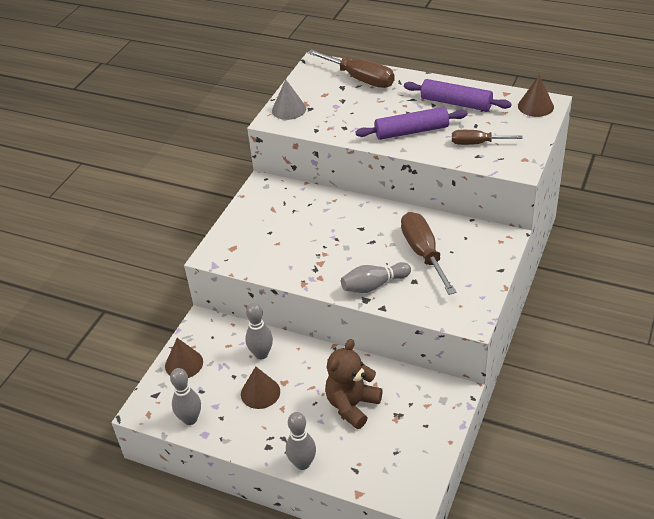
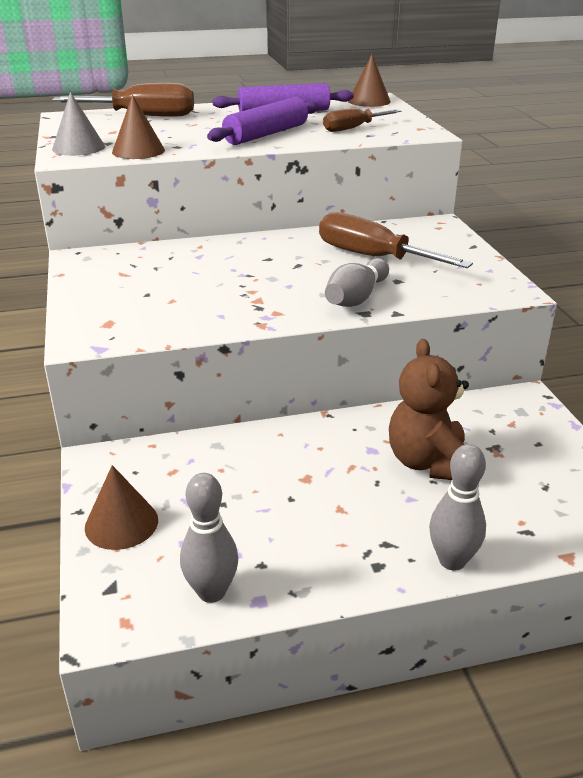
camera: 40 degrees left, 10 degrees down
(260, 392) = (286, 505): brown cone -> brown cone (138, 151)
(261, 354) = (236, 461): grey bowling pin -> none

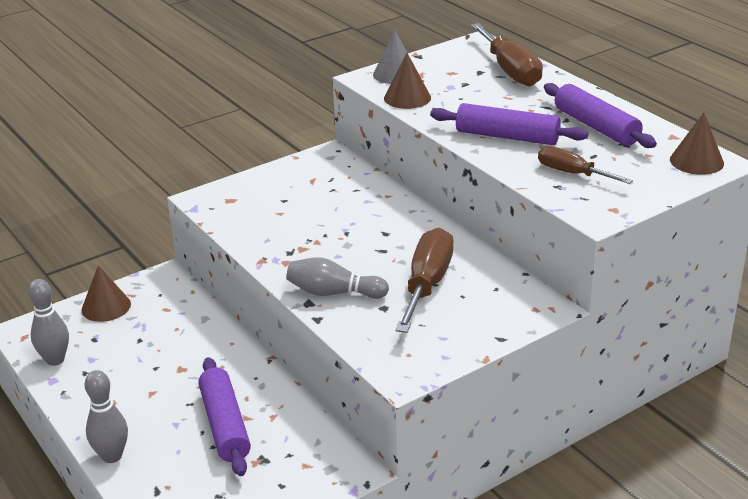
camera: 70 degrees right, 0 degrees up
(428, 463) = (225, 425): brown teddy bear -> purple rolling pin

